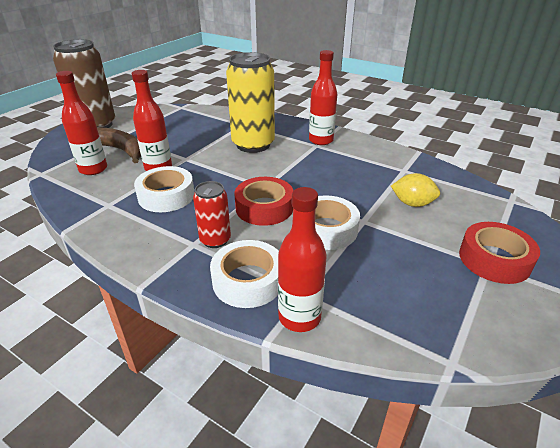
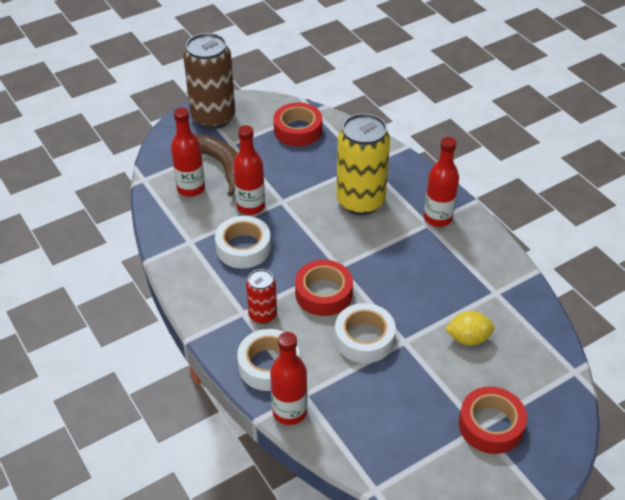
camera: 25 degrees right, 10 degrees up
(174, 118) = (298, 130): none -> red tape
(412, 203) = (468, 338): yellow lemon -> yellow lemon turned 45 degrees counterclockwise

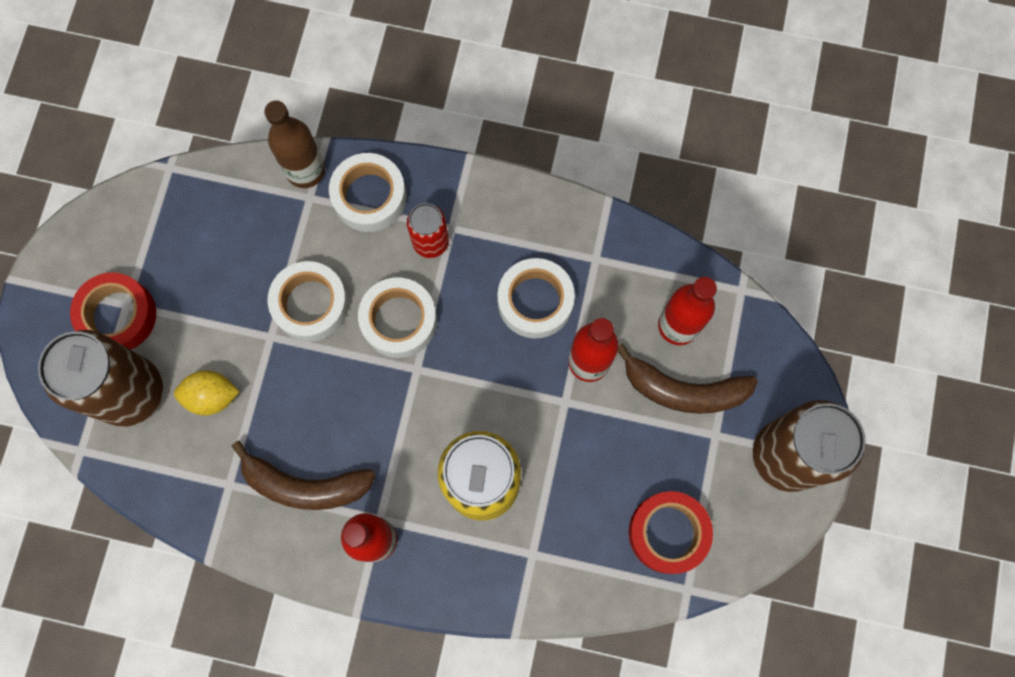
camera: 135 degrees right, 30 degrees up
(289, 411) = (305, 170): red bottle -> brown bottle
(323, 293) = (399, 320): red tape -> white tape
(453, 263) = (305, 485): none -> brown banana
(468, 338) = (212, 396): yellow lemon -> yellow lemon turned 45 degrees clockwise
(517, 377) = (131, 392): none -> brown can

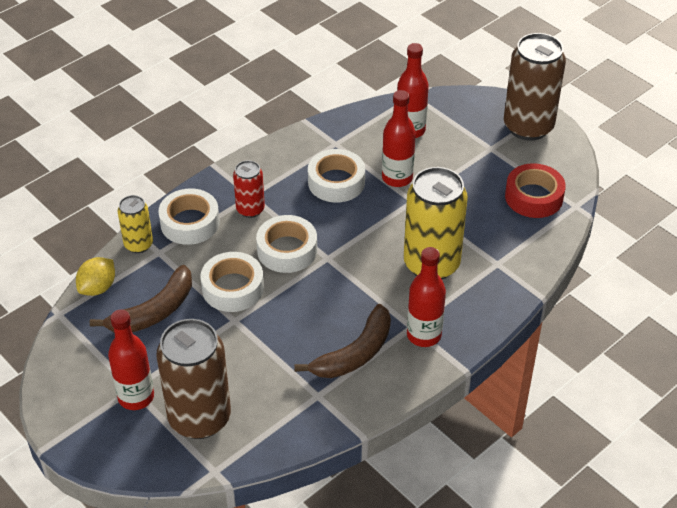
camera: 55 degrees left, 30 degrees down
(118, 315) = (136, 397): red tape -> red bottle
(212, 396) = (246, 373): yellow lemon -> yellow lemon (98, 288)
(305, 170) = (138, 244): brown bottle -> yellow can
(683, 390) = (451, 147): brown banana -> brown banana (154, 312)

